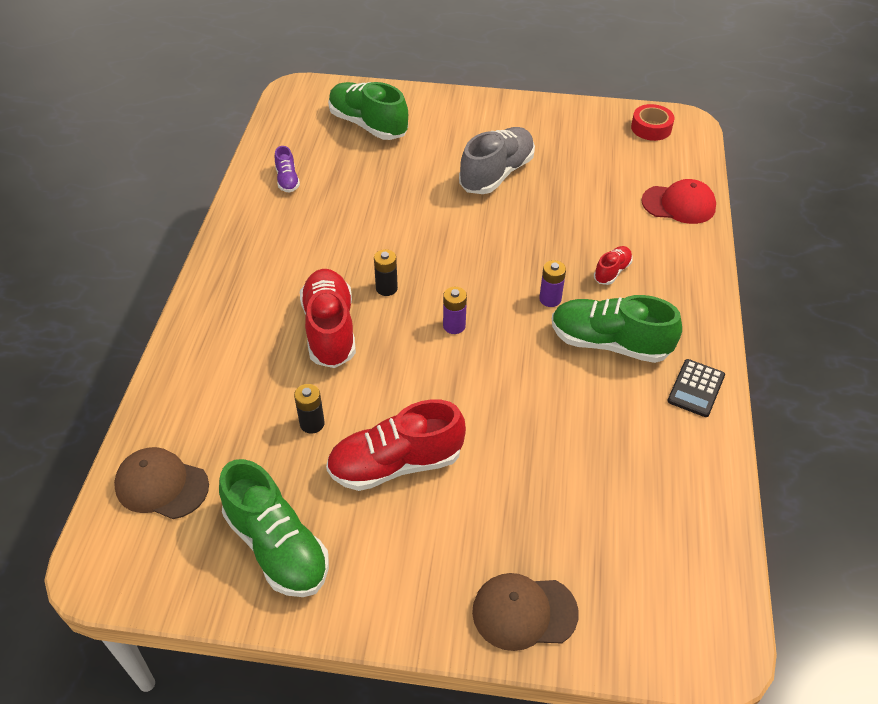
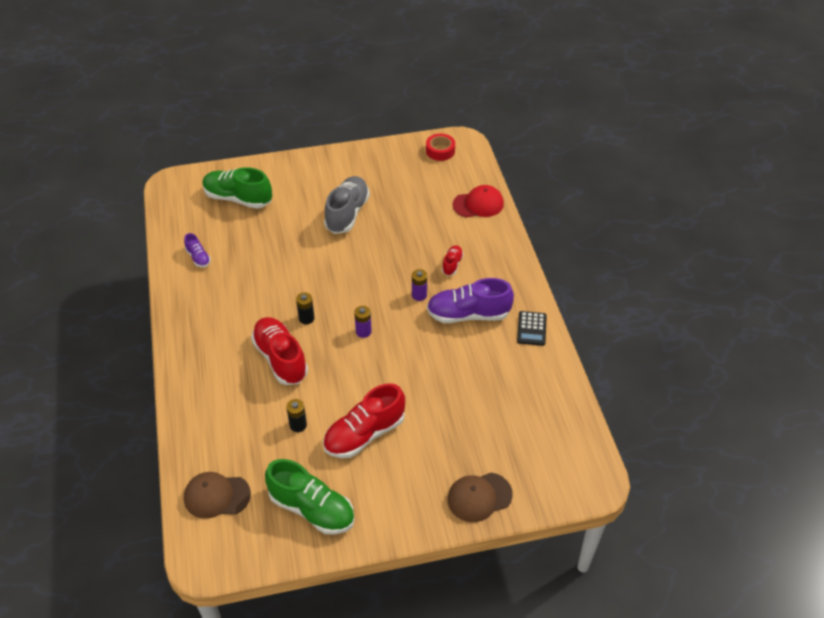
camera: 20 degrees left, 0 degrees up
(609, 343) = (468, 314): green shoe -> purple shoe

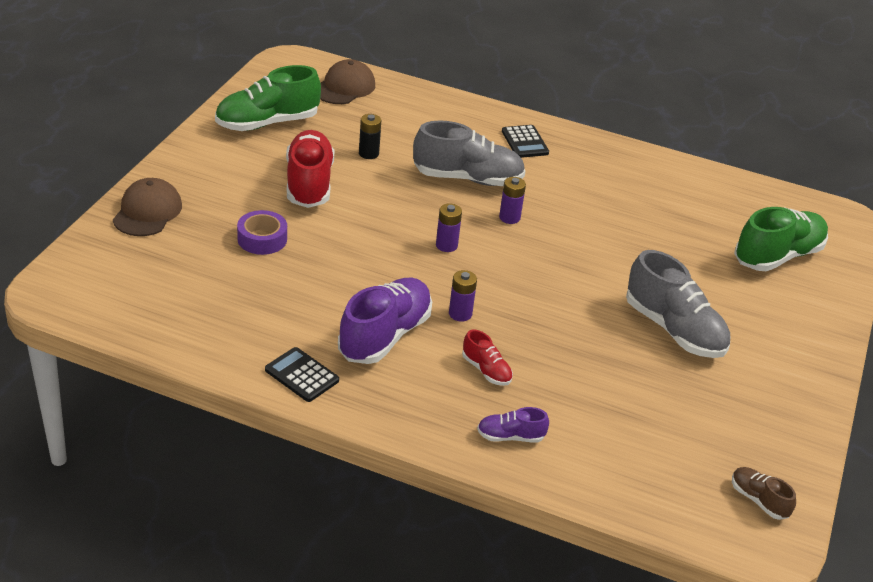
camera: 120 degrees right, 10 degrees down
(198, 257) = (683, 189): purple shoe -> purple shoe (510, 436)
(207, 353) = (525, 142): none -> black calculator
(280, 358) = (468, 178): red shoe -> grey shoe
(306, 318) = (509, 217): black battery -> purple battery
(440, 151) = (758, 500): red tape -> brown shoe
(444, 418) = (262, 239): none -> purple tape
(478, 204) = (588, 468): red cap -> none

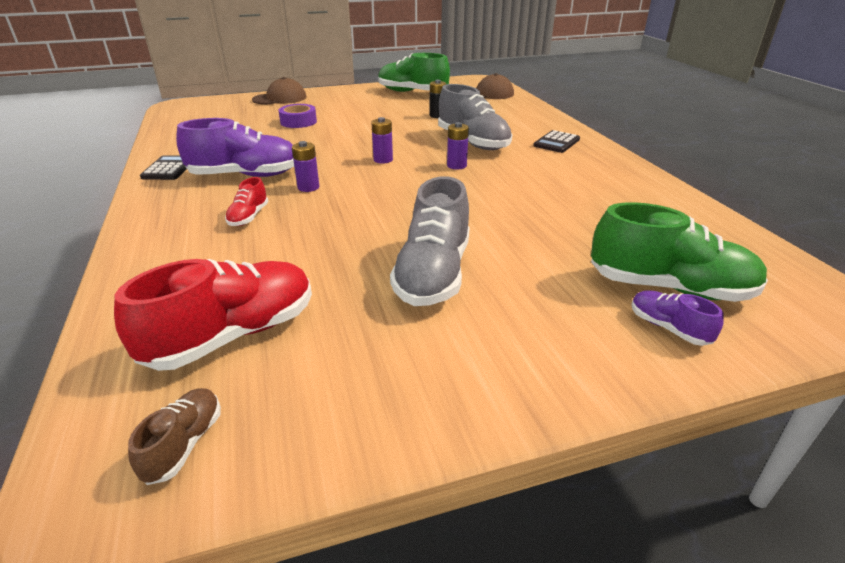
camera: 55 degrees right, 5 degrees down
(309, 184) = (375, 114): red shoe -> red shoe (233, 335)
(510, 436) = (167, 253): purple shoe -> purple shoe (668, 328)

